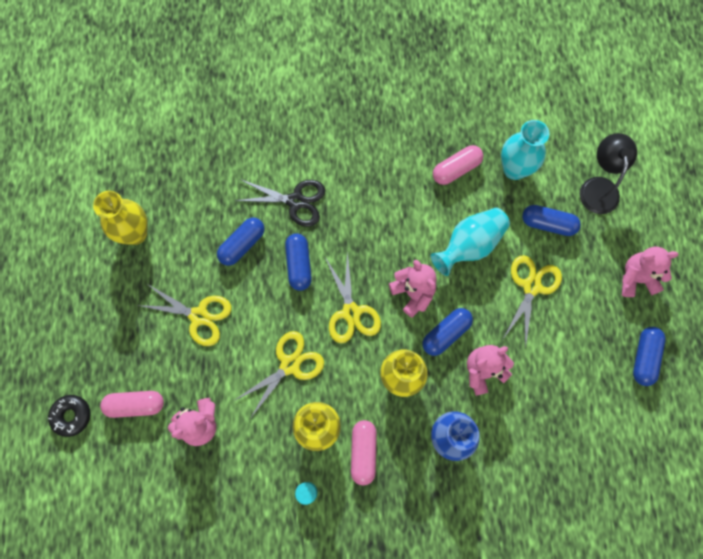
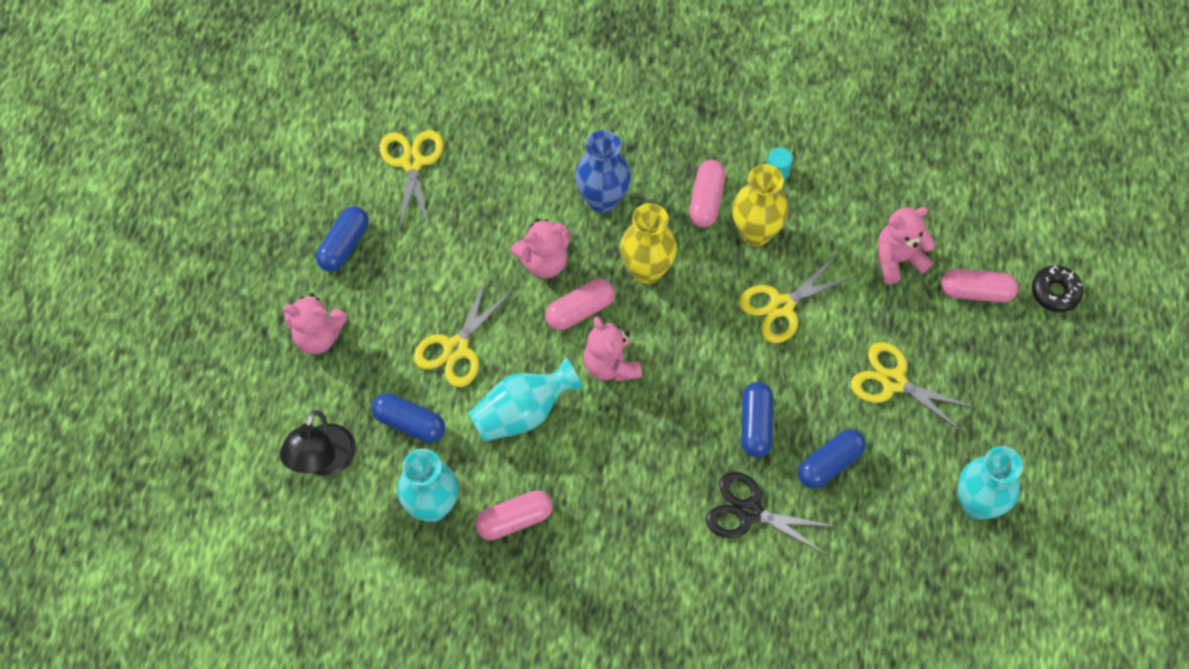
camera: 170 degrees left, 10 degrees down
(135, 233) = (977, 504): yellow vase -> turquoise vase
(351, 312) = (695, 355): yellow scissors -> yellow scissors (412, 162)
(446, 333) = (580, 310): blue capsule -> pink capsule

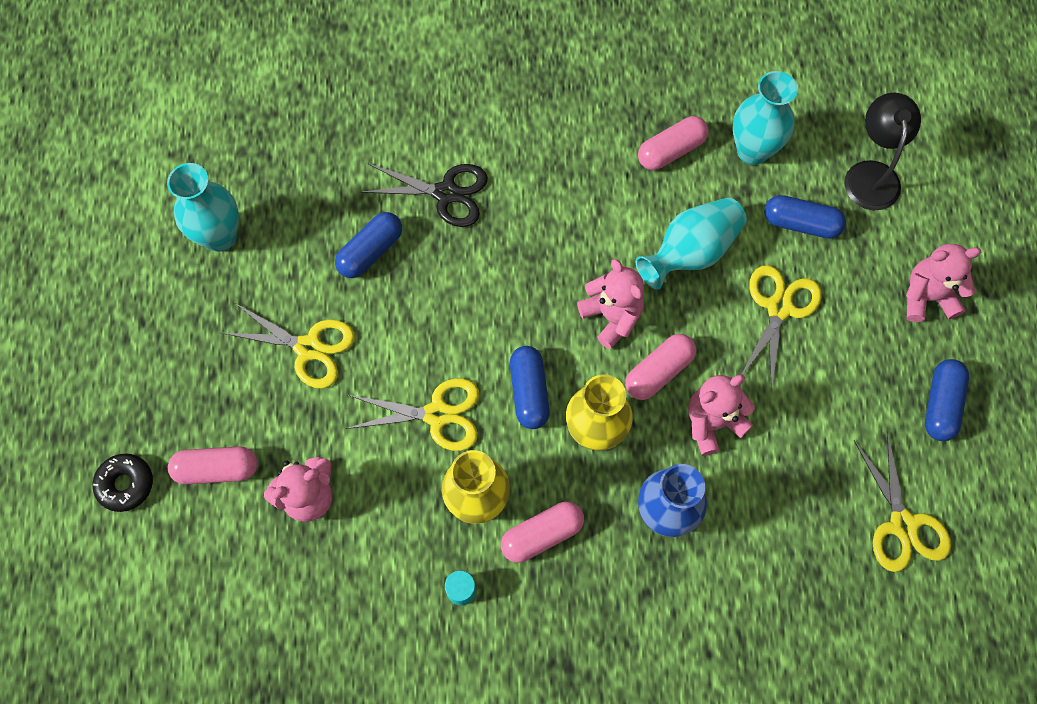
camera: 170 degrees right, 5 degrees up
(706, 200) = (542, 535): pink capsule -> pink capsule turned 60 degrees clockwise
(755, 425) = (450, 278): blue capsule -> blue capsule (529, 392)
(782, 306) = (437, 414): yellow scissors -> yellow scissors turned 45 degrees clockwise

